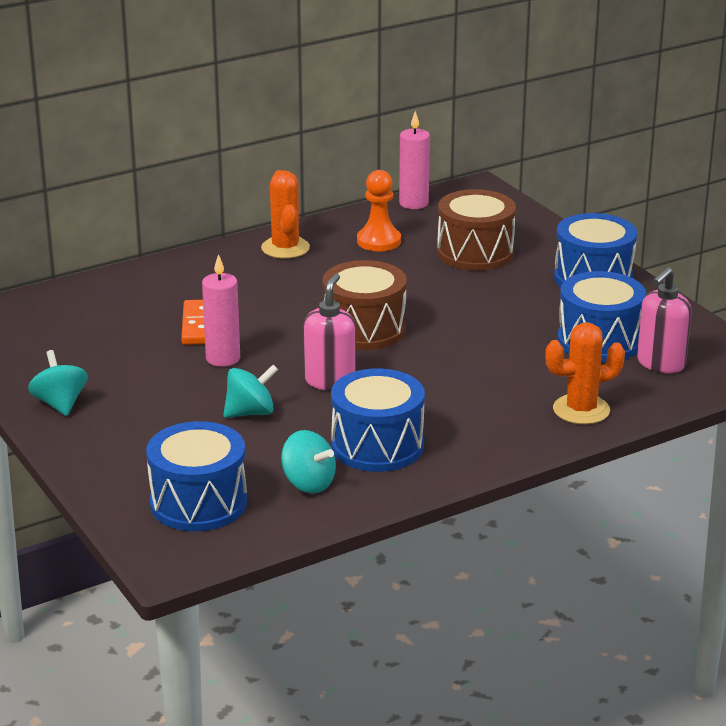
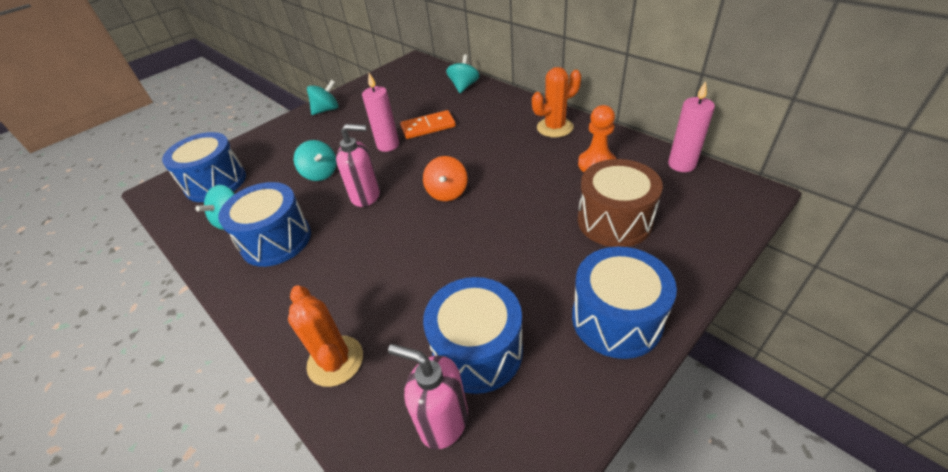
camera: 80 degrees right, 15 degrees up
(112, 287) = (464, 86): none -> turquoise spinning top
(364, 329) = (447, 192): brown drum -> orange spinning top

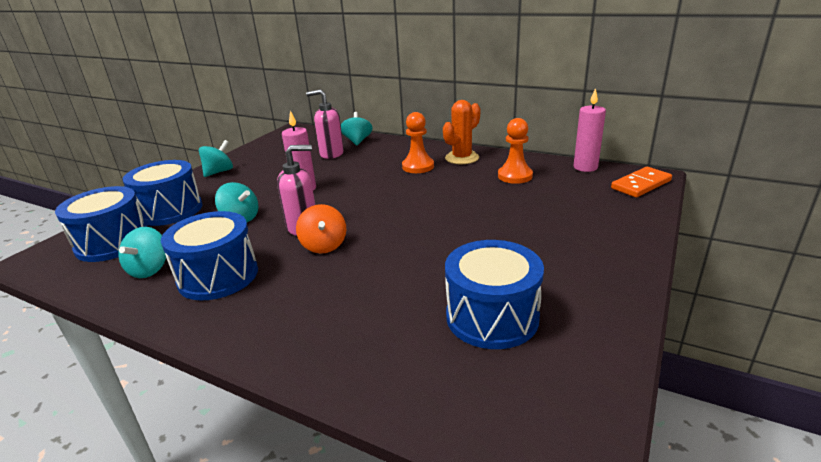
camera: 20 degrees left, 15 degrees down
(335, 361) = (347, 356): orange cactus -> none
(428, 127) = (338, 171): orange domino -> orange domino (641, 184)
(443, 421) = (492, 375): pink soap dispenser -> pink soap dispenser (331, 154)
(447, 192) = (388, 213): orange spinning top -> orange spinning top (324, 245)
(505, 133) = (418, 166): none -> orange pawn
(614, 221) = (555, 209): brown drum -> none
(616, 319) = (601, 270): blue drum -> blue drum (170, 210)

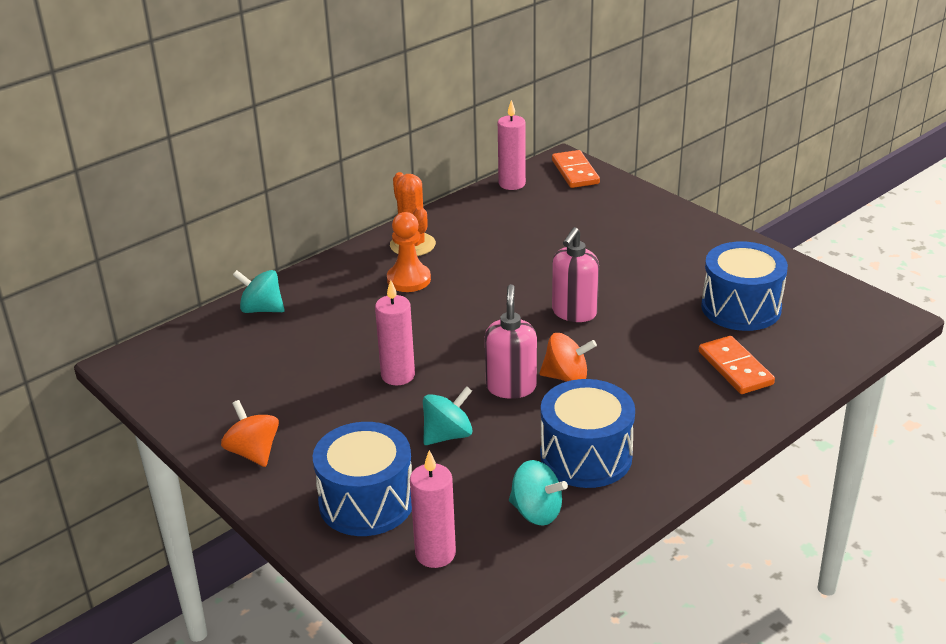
camera: 70 degrees left, 5 degrees up
(113, 243) = (435, 554): blue drum -> pink candle
(219, 172) = (253, 452): turquoise spinning top -> orange spinning top
(331, 154) = (290, 338): pink soap dispenser -> pink soap dispenser (574, 313)
(374, 333) = (735, 368): none -> orange domino
(515, 176) = (496, 227): orange pawn -> none

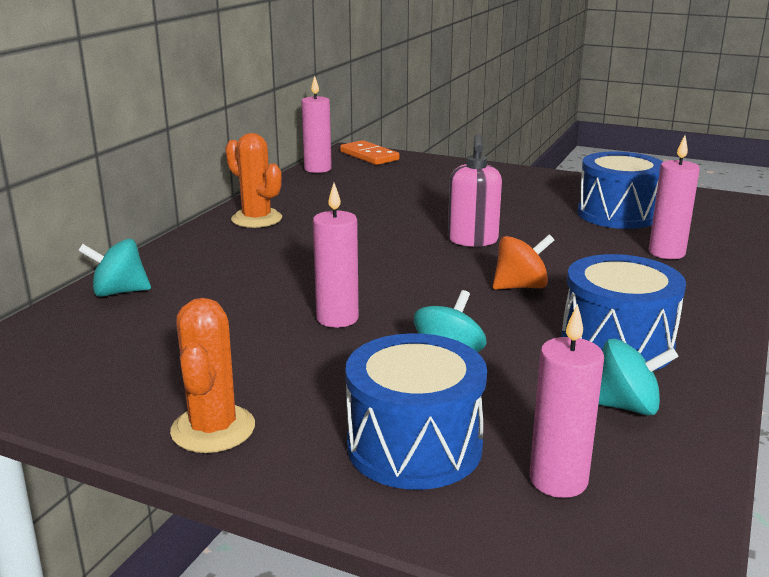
camera: 25 degrees left, 10 degrees down
(253, 452) = (213, 429): orange spinning top -> orange cactus
(409, 280) = (276, 243): orange pawn -> none
(511, 387) = (473, 305): pink soap dispenser -> none
(735, 368) = (666, 253): orange domino -> pink candle

